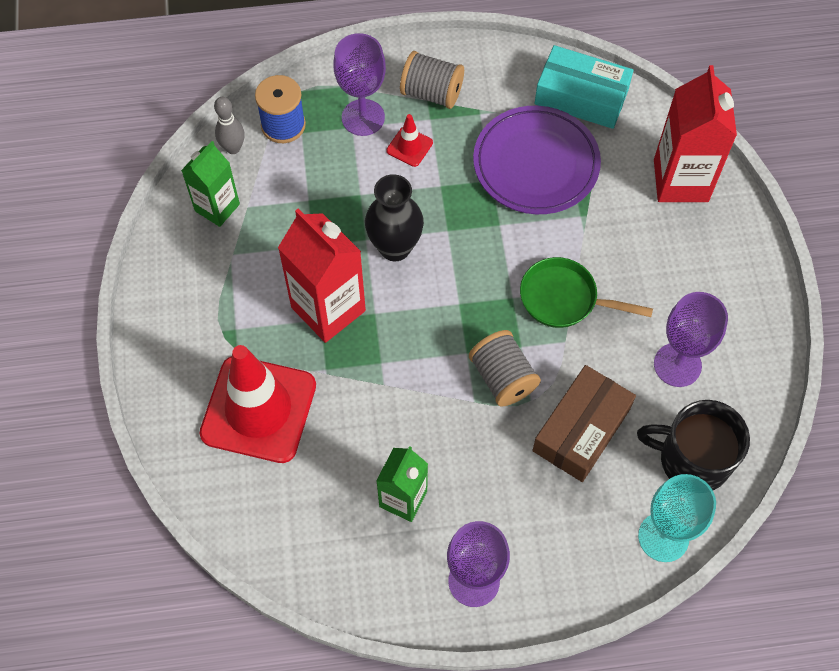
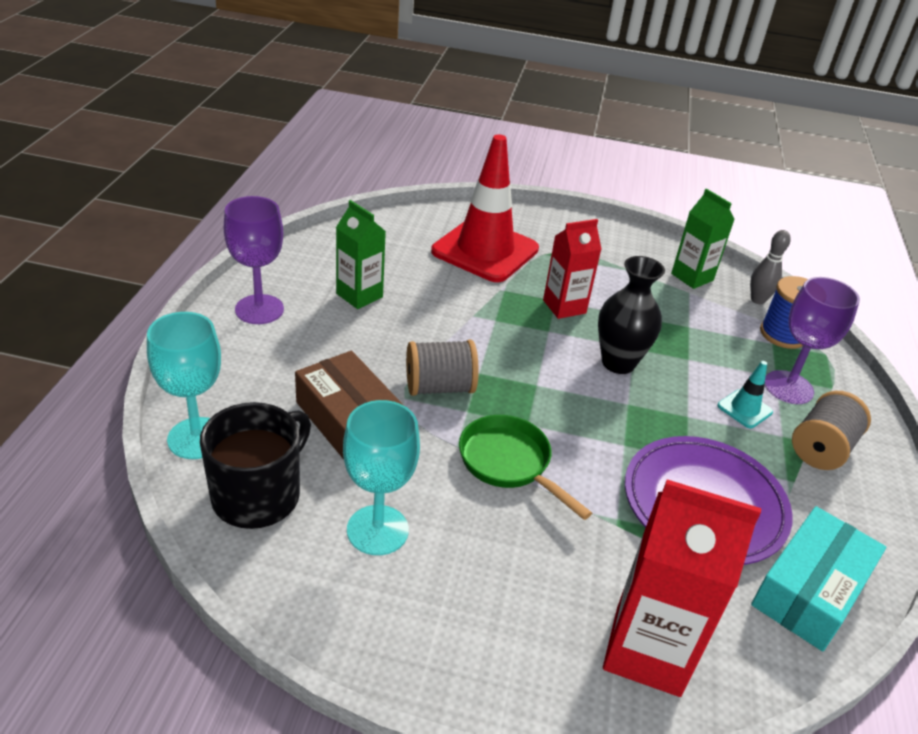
camera: 105 degrees right, 25 degrees down
(328, 309) = (564, 307): red carton -> red carton, size x0.63
(409, 147) = (744, 409): red traffic cone -> turquoise traffic cone
(564, 299) = (509, 463): green pan -> green pan turned 75 degrees counterclockwise
(677, 365) = (377, 530): purple goblet -> turquoise goblet

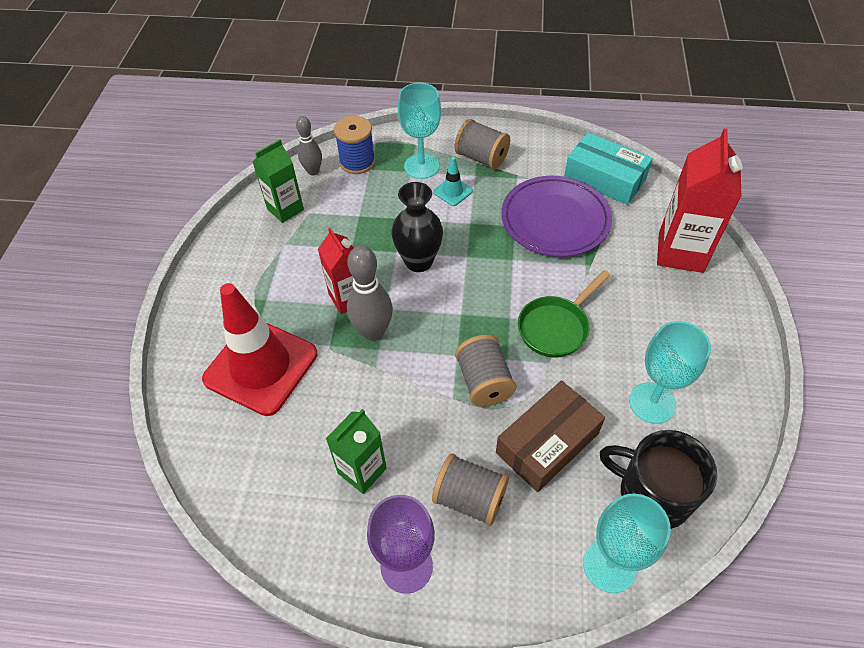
camera: 90 degrees left, 15 degrees up
(307, 355) = (470, 498): none -> grey spool
(518, 318) = (373, 332): none -> grey bowling pin
(788, 387) = (421, 166): purple goblet -> turquoise goblet

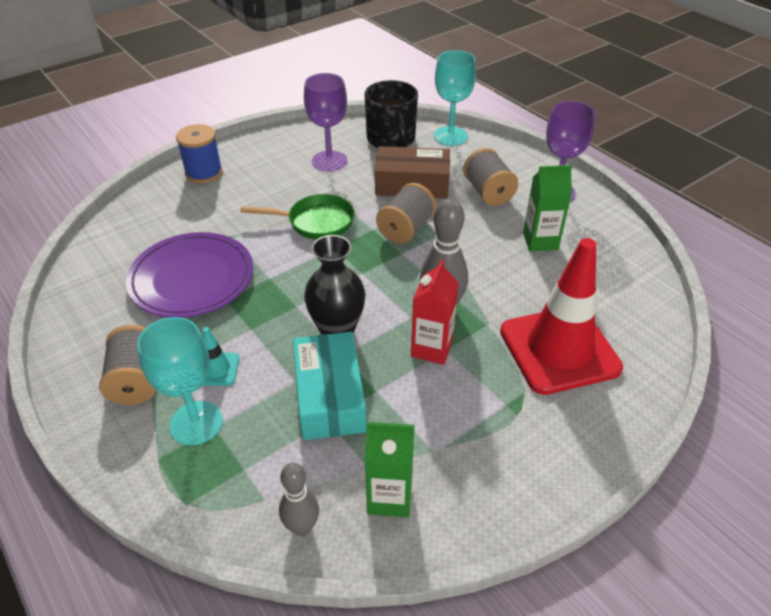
camera: 135 degrees left, 10 degrees down
(357, 162) = (242, 493): blue spool -> blue spool (204, 173)
(604, 178) = (99, 277): turquoise box -> turquoise box (329, 396)
(652, 403) = (329, 161): turquoise goblet -> purple goblet
(680, 252) = (167, 201): red carton -> none

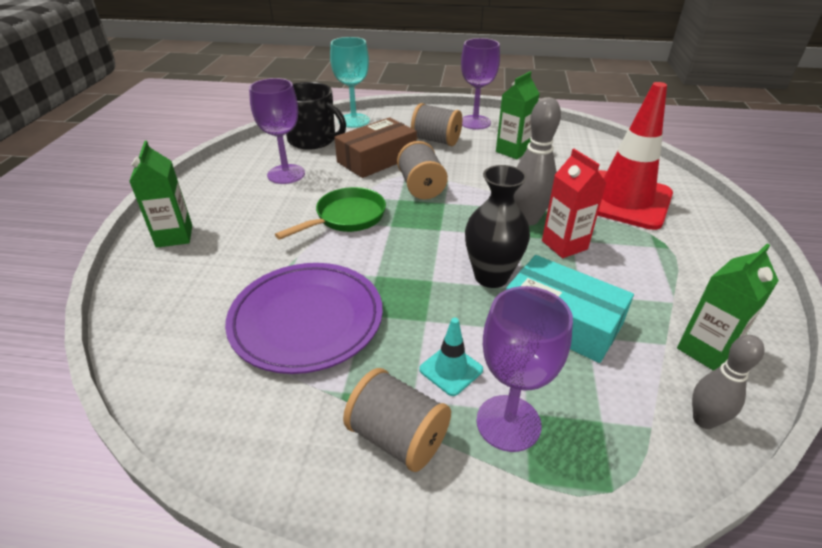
camera: 45 degrees left, 5 degrees down
(196, 423) = (508, 423): turquoise goblet -> purple goblet
(204, 173) = (174, 236): blue spool -> green carton

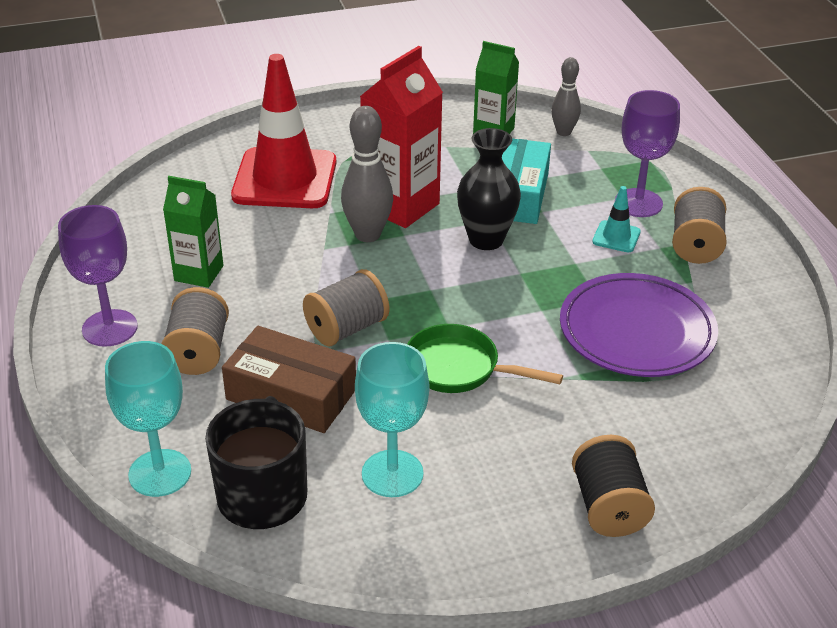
camera: 115 degrees left, 0 degrees up
(174, 236) = (608, 507): green carton -> black spool
(286, 174) = (392, 473): purple goblet -> turquoise goblet
(564, 245) = (401, 206): red carton -> red carton, size x1.58

